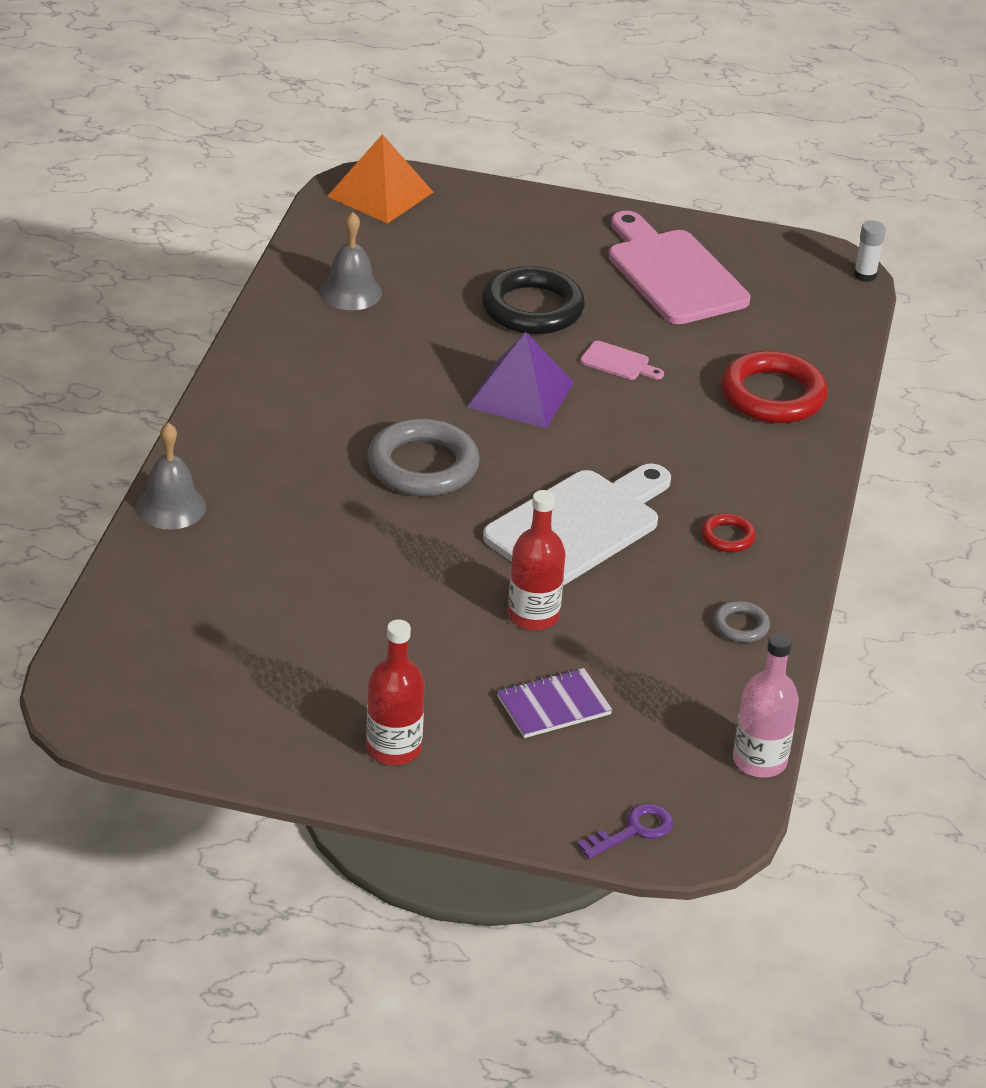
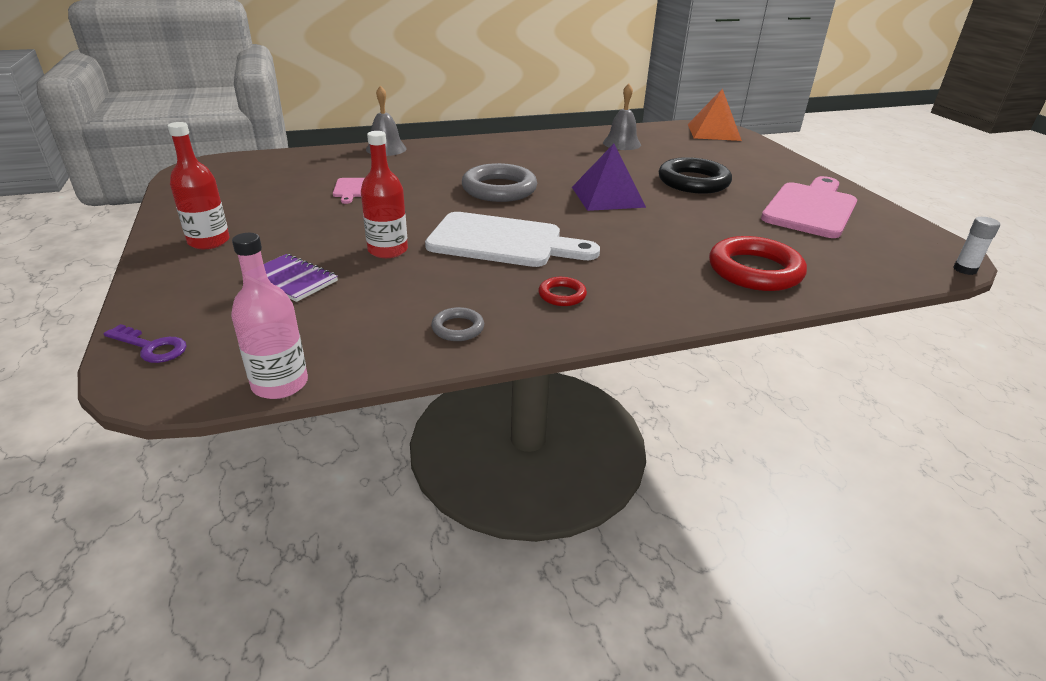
camera: 60 degrees right, 5 degrees down
(618, 362) = (689, 214): pink cutting board -> pink cutting board (350, 189)

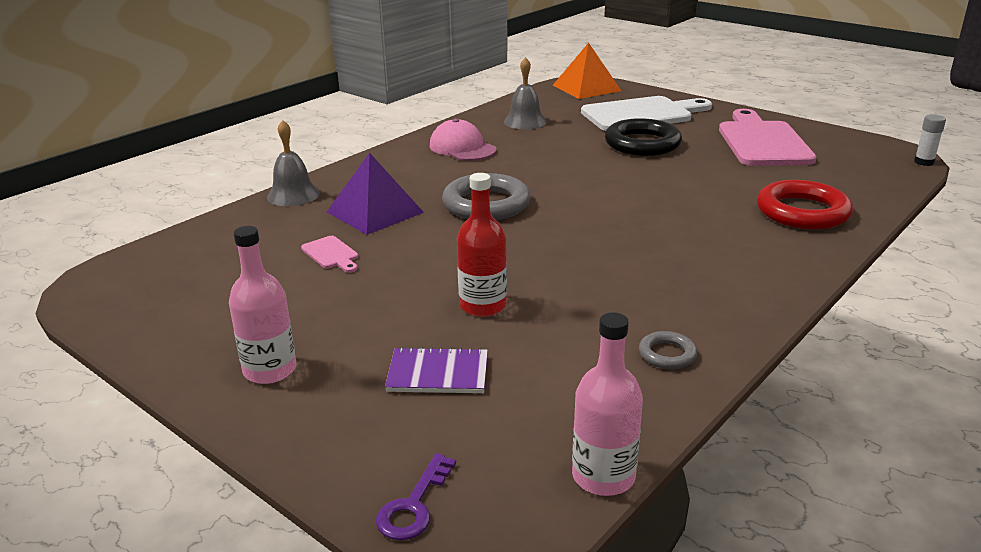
camera: 30 degrees left, 5 degrees down
(151, 347) = (414, 506): purple key -> purple key turned 120 degrees clockwise
(209, 241) = (270, 370): red bottle -> pink bottle
(503, 242) = (575, 257): white cutting board -> white cutting board (642, 114)
(544, 149) = (462, 148): none -> pink cap
(562, 295) = (700, 289): red ring -> none
(608, 197) = (595, 181): purple pyramid -> purple pyramid (375, 212)

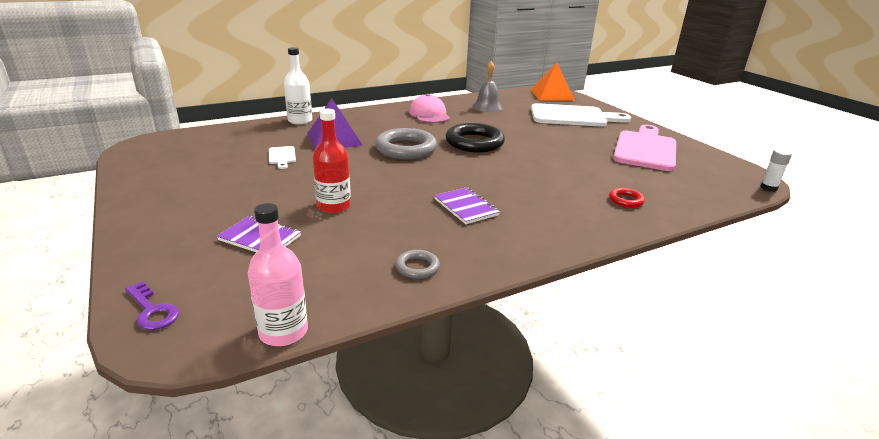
camera: 20 degrees right, 0 degrees up
(270, 370) = (172, 210): pink bottle -> none
(293, 195) = (300, 121): grey bell -> white bottle
(331, 254) = (282, 156): pink cutting board -> white cutting board
(414, 506) = (152, 311): purple key -> purple key turned 90 degrees counterclockwise
(642, 144) = (553, 134): black ring -> black ring (474, 143)
(642, 265) = (465, 207): none -> purple notebook
(802, 212) = (626, 200): red ring -> red ring, size x0.48

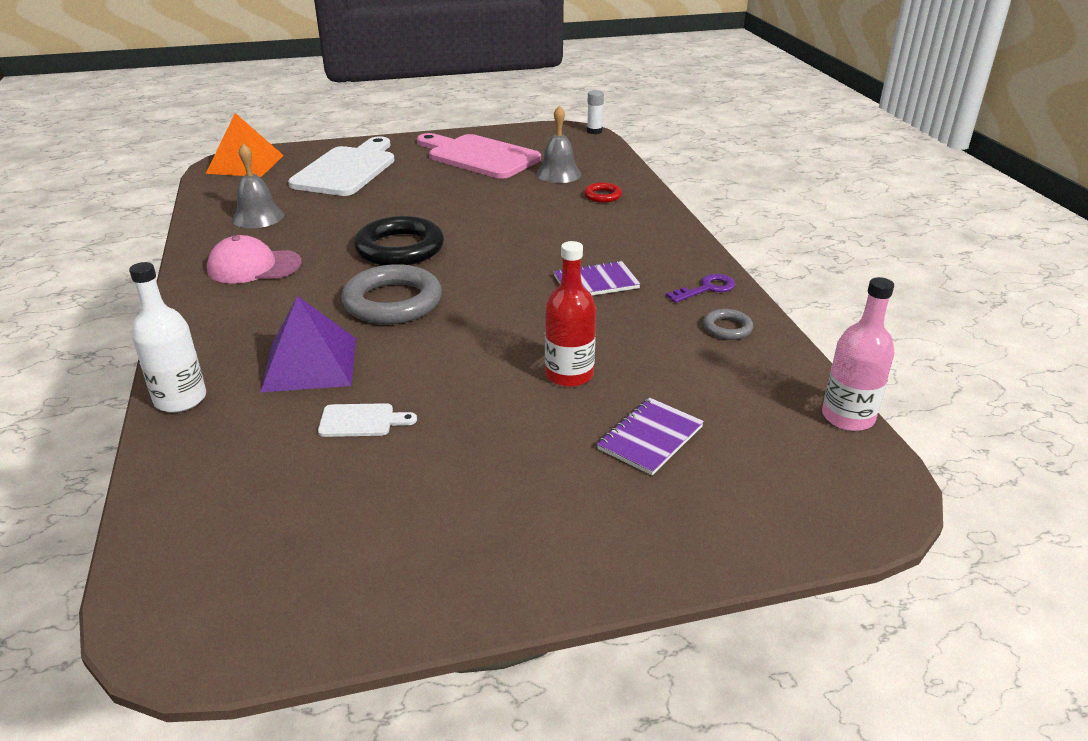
camera: 75 degrees left, 5 degrees up
(152, 311) = (821, 518): purple key -> purple key (706, 288)
(649, 179) = (558, 174): none -> grey bell

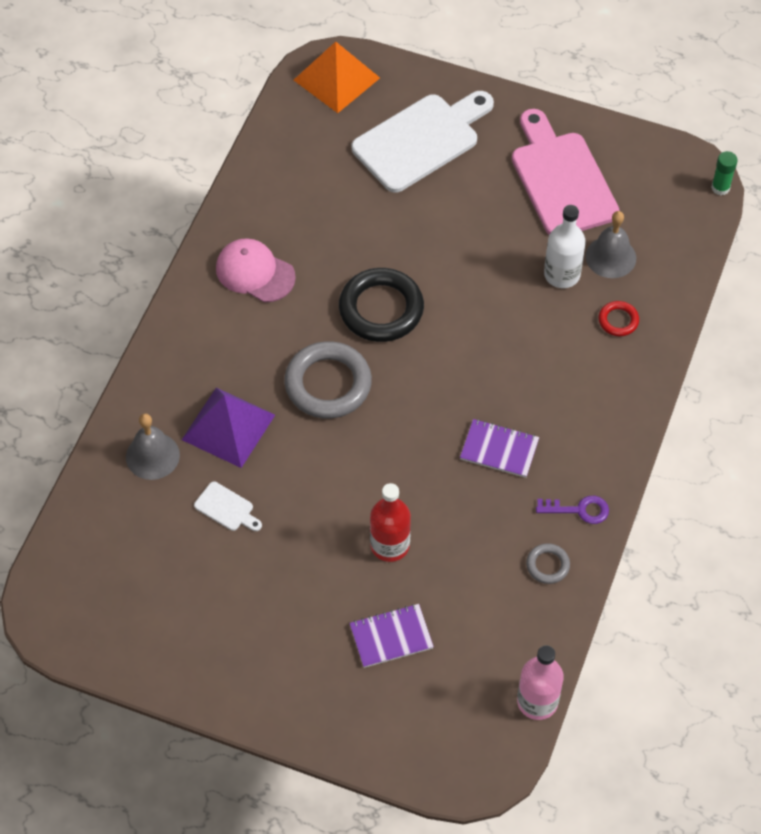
camera: 35 degrees right, 25 degrees up
(180, 399) = (130, 417): white bottle -> white bottle (562, 274)
(258, 217) = (297, 190): grey bell -> grey bell (152, 456)
(594, 131) = (720, 187): white glue stick -> green glue stick

